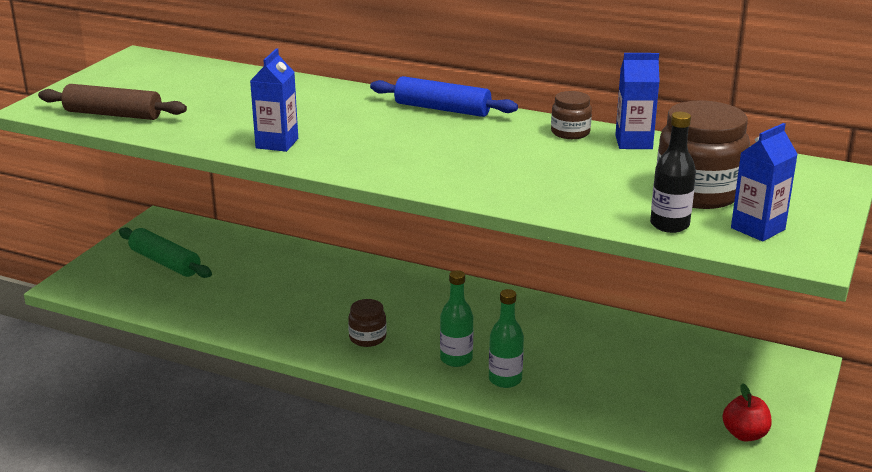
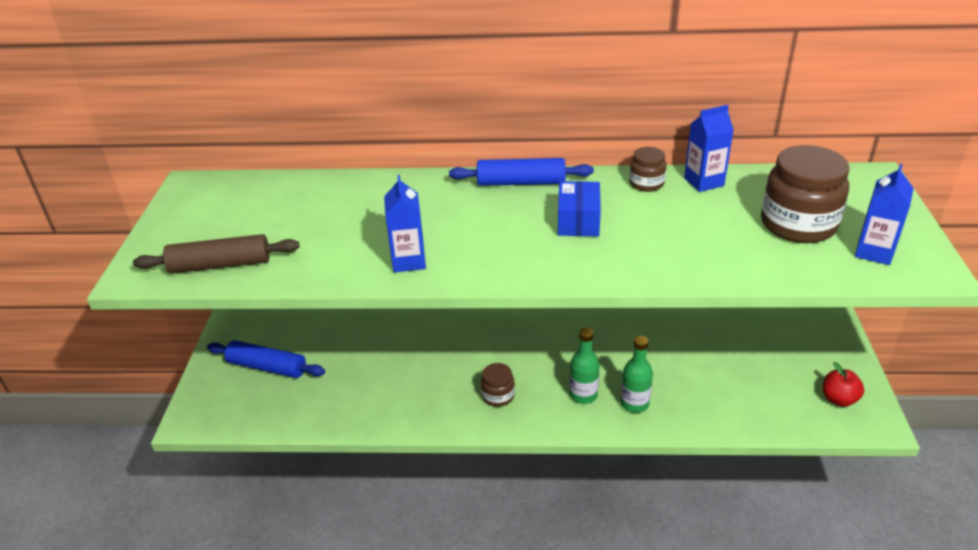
camera: 20 degrees left, 10 degrees up
(165, 262) = (267, 367): green rolling pin -> blue rolling pin
(467, 147) = (578, 221): none -> blue box
(669, 225) = (808, 267): black bottle -> none

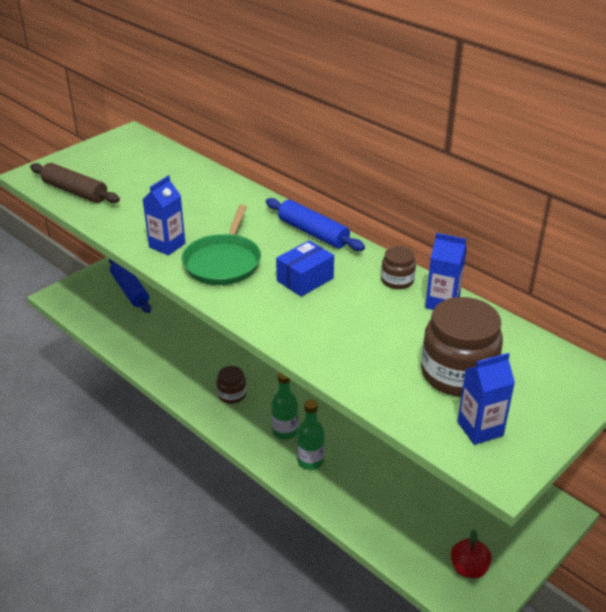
camera: 40 degrees right, 0 degrees up
(486, 246) = (223, 262): none -> green pan

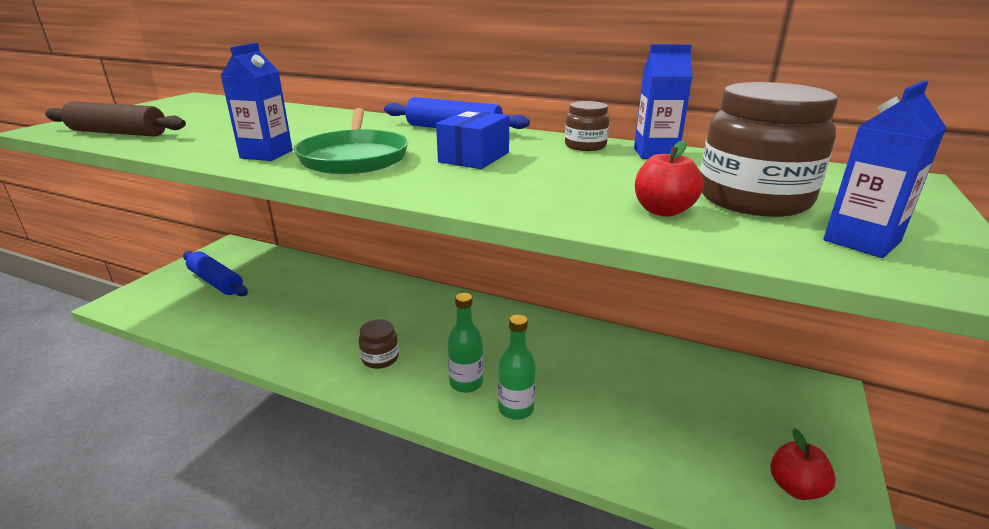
camera: 20 degrees left, 10 degrees down
(385, 371) = (663, 211): none -> red apple

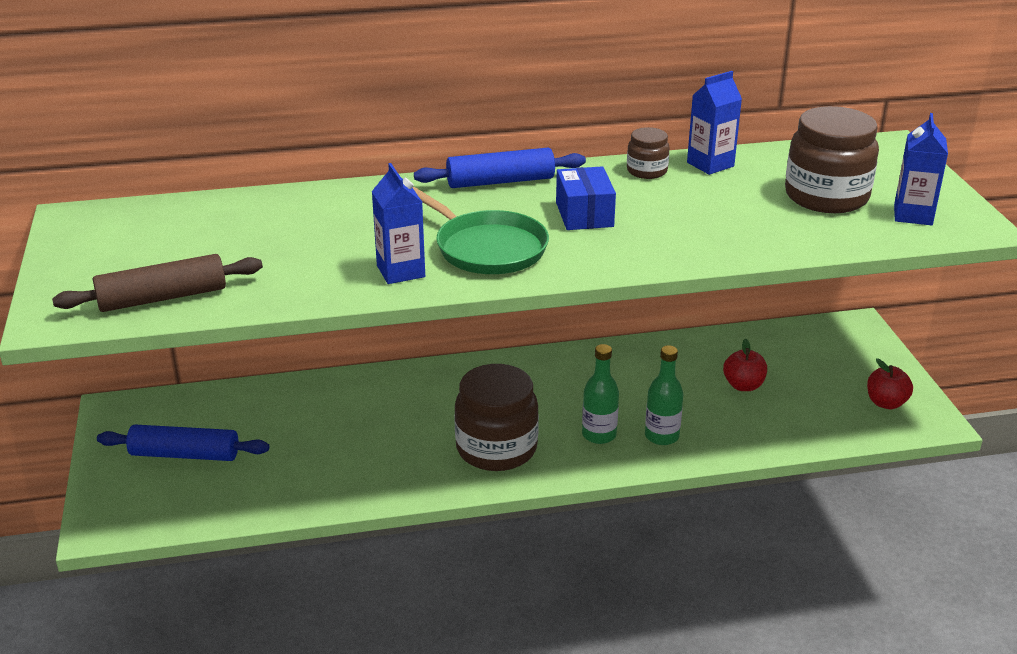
camera: 35 degrees left, 5 degrees up
(380, 358) = (496, 448): brown jar -> brown jar, size x1.98
(663, 211) = (789, 227): red apple -> red apple (743, 385)

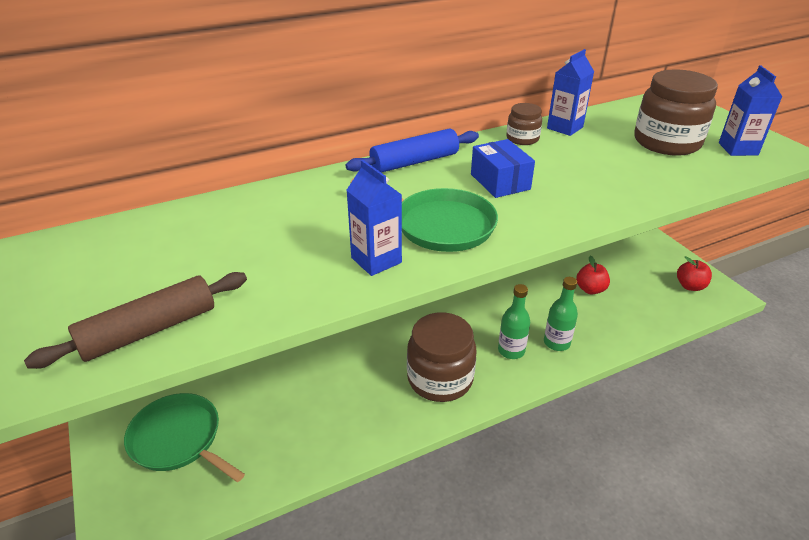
camera: 15 degrees left, 5 degrees up
(185, 454) = (179, 439): blue rolling pin -> green pan

